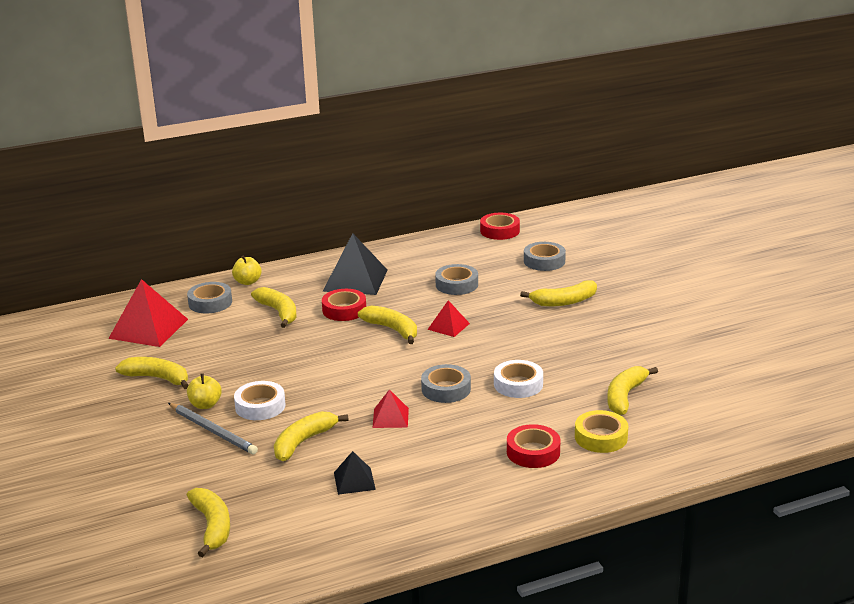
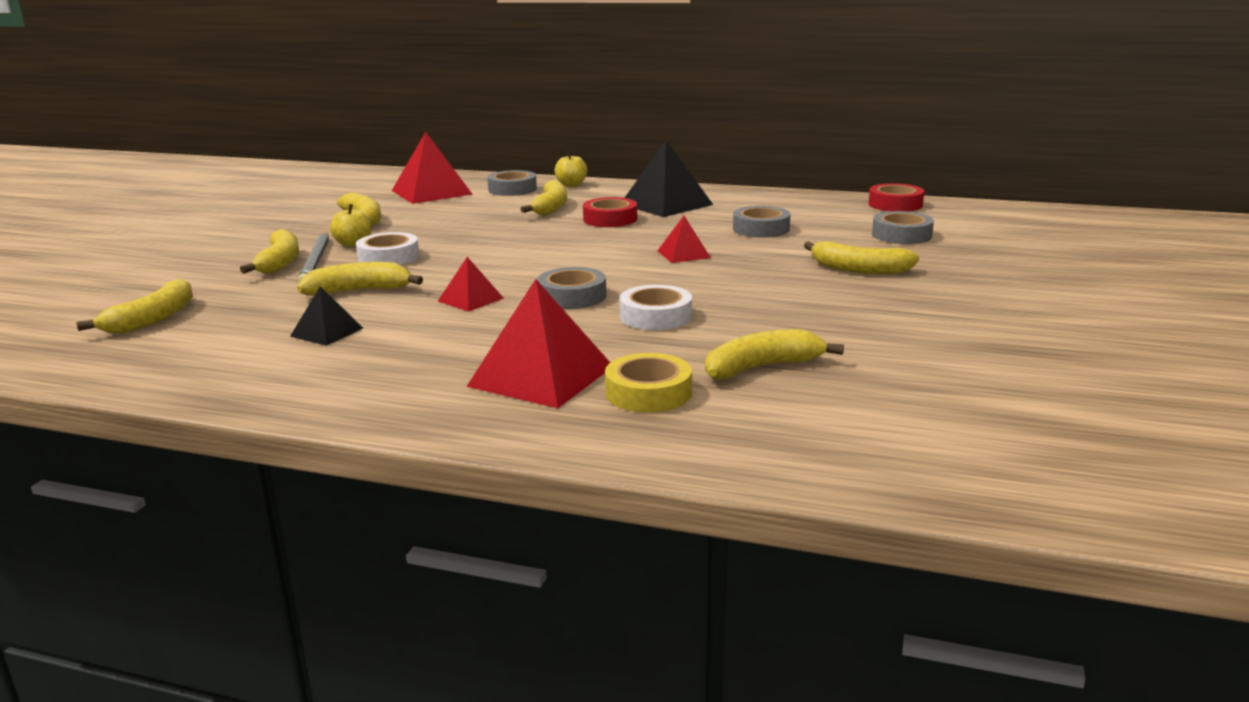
camera: 40 degrees right, 5 degrees down
(392, 330) = (622, 242): yellow banana -> yellow banana (280, 262)
(533, 452) = (541, 376): red tape -> red pyramid

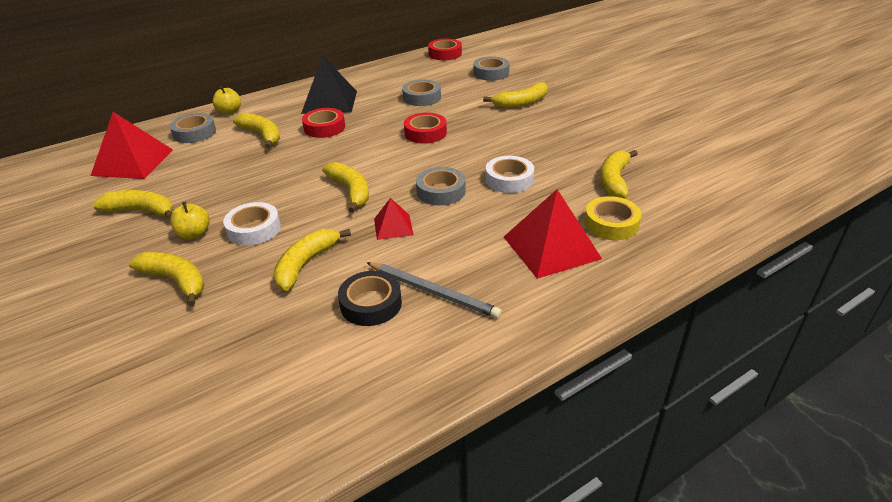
camera: 50 degrees left, 15 degrees up
(153, 319) = (210, 388): yellow banana -> yellow banana (351, 191)
(316, 261) = (204, 263): grey pencil -> grey pencil (433, 292)
(327, 332) = (371, 304): black pyramid -> black tape
(683, 254) = (425, 133): red pyramid -> red tape

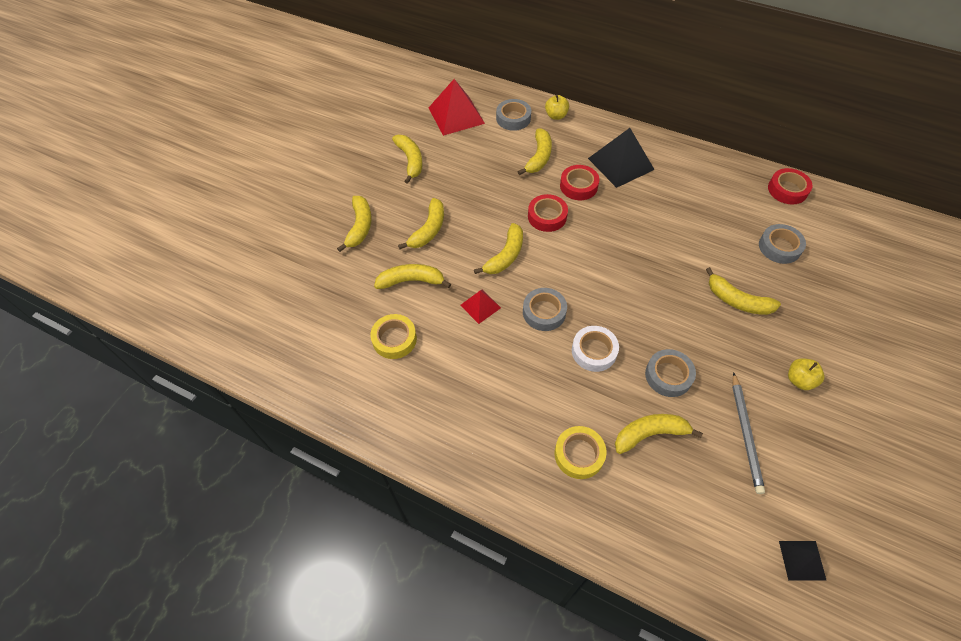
camera: 60 degrees right, 20 degrees up
(194, 234) = (405, 203): yellow apple -> yellow apple (799, 380)
(254, 229) = (428, 230): white tape -> yellow banana
(371, 304) = (394, 339): black tape -> yellow tape
(422, 97) = (682, 220): grey tape -> grey tape (668, 375)
(425, 133) = (623, 256): red tape -> red tape (547, 216)
(433, 292) = (425, 368): grey pencil -> grey pencil (745, 434)
(551, 247) = (519, 421): red pyramid -> none
(760, 155) = (802, 560): none -> black pyramid

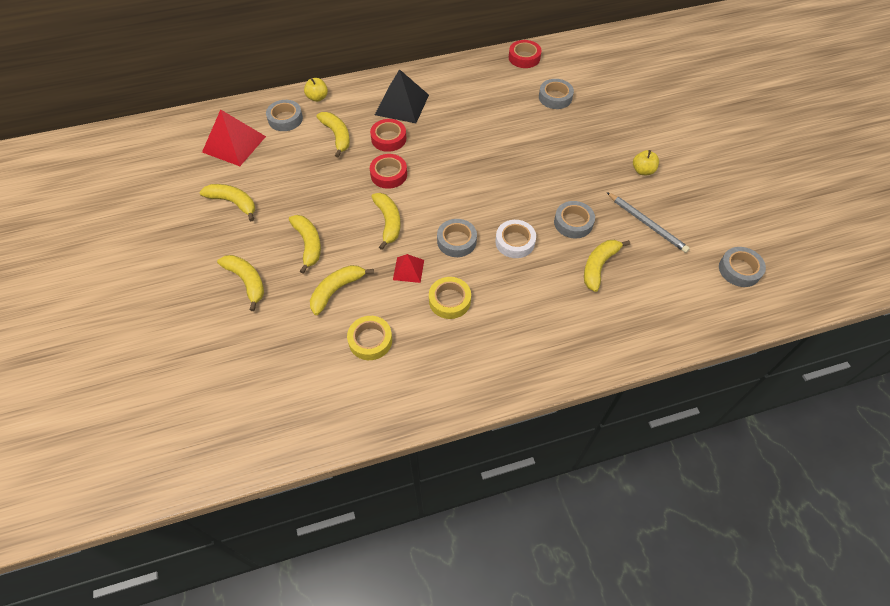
camera: 45 degrees left, 0 degrees up
(579, 454) = (573, 313): yellow tape -> yellow tape (449, 300)
(737, 300) = (564, 147): yellow banana -> none
(802, 560) = (739, 270): black pyramid -> grey tape

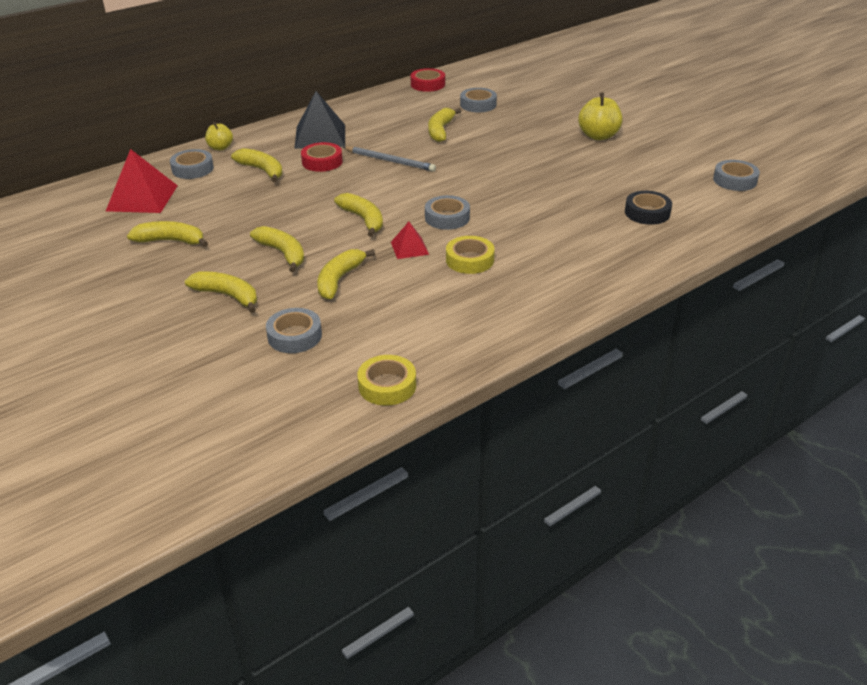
camera: 20 degrees left, 20 degrees down
(370, 340) = (403, 307): yellow tape -> yellow tape (387, 386)
(389, 174) = (340, 186): red tape -> none
(515, 242) = (508, 206): white tape -> none
(573, 223) = (557, 182): grey tape -> grey tape (294, 336)
(599, 266) = (603, 205): yellow banana -> yellow banana (440, 130)
(633, 289) = (647, 213): none -> black tape
(642, 171) = (598, 136): yellow apple -> yellow apple, size x1.61
(647, 224) = (628, 168): grey pencil -> grey pencil (390, 161)

